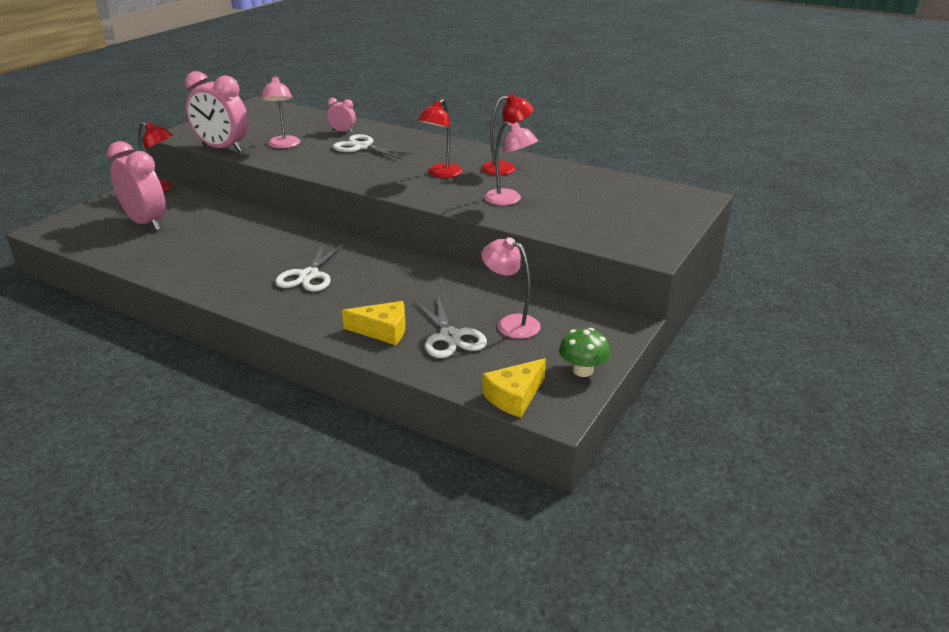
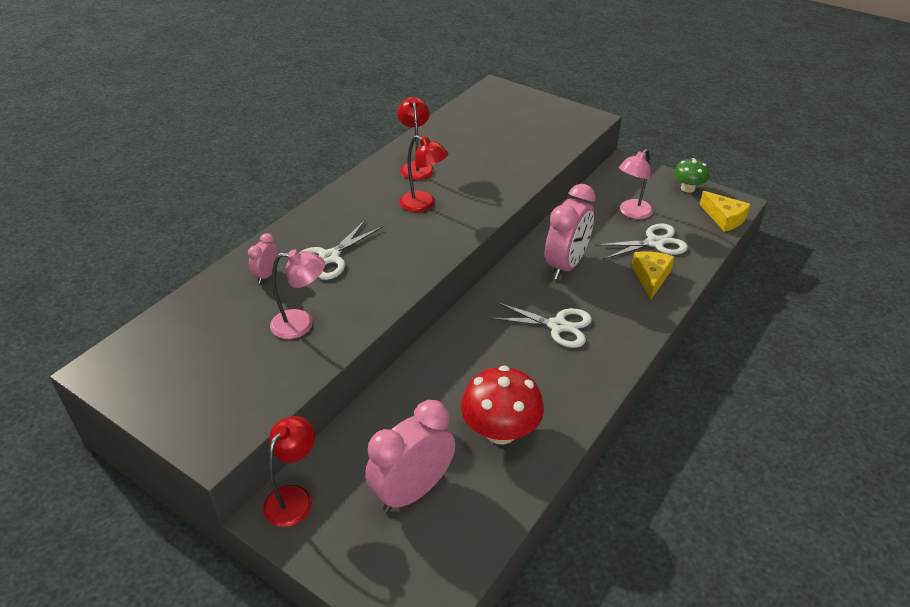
camera: 85 degrees left, 10 degrees up
(188, 252) = (500, 431): none -> red mushroom
(222, 148) = (294, 384): pink clock -> pink clock (566, 265)
(509, 200) = (492, 170): pink lamp -> none

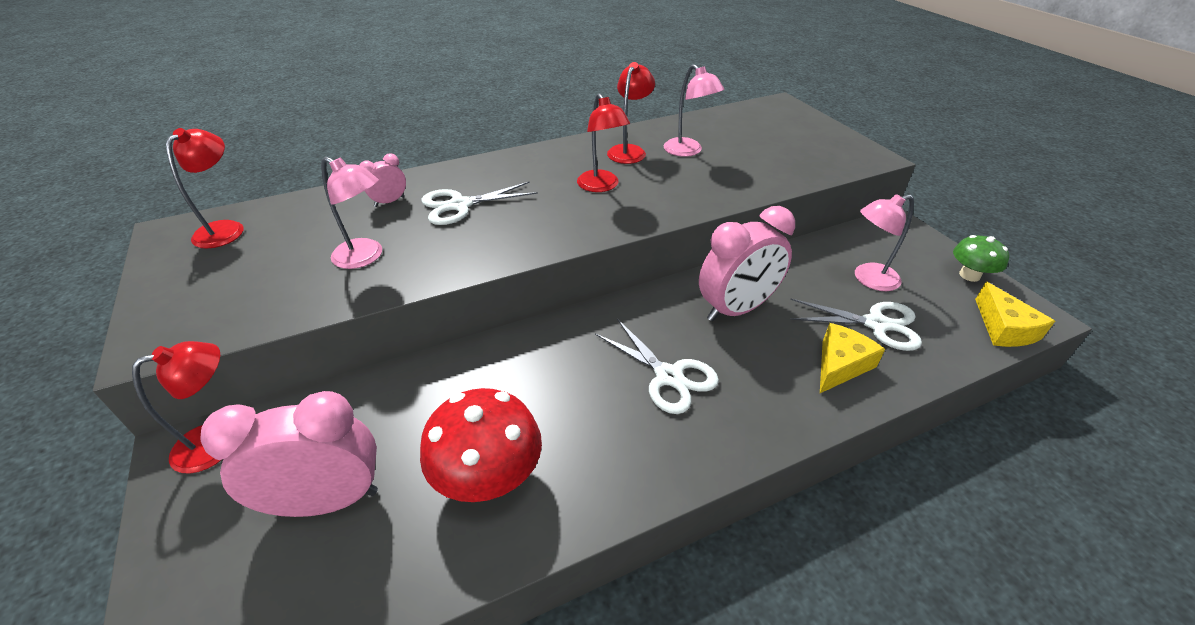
camera: 30 degrees right, 0 degrees up
(149, 347) = (226, 229): none -> red lamp
(461, 153) = (688, 151): none -> pink lamp

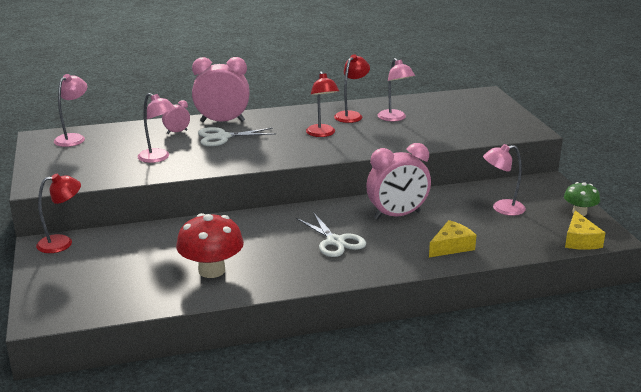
camera: 10 degrees right, 15 degrees down
(226, 229) = (73, 138): red lamp -> pink lamp
(327, 500) = (121, 270): pink clock -> pink clock (222, 121)
(876, 324) = (490, 231): white scissors -> none

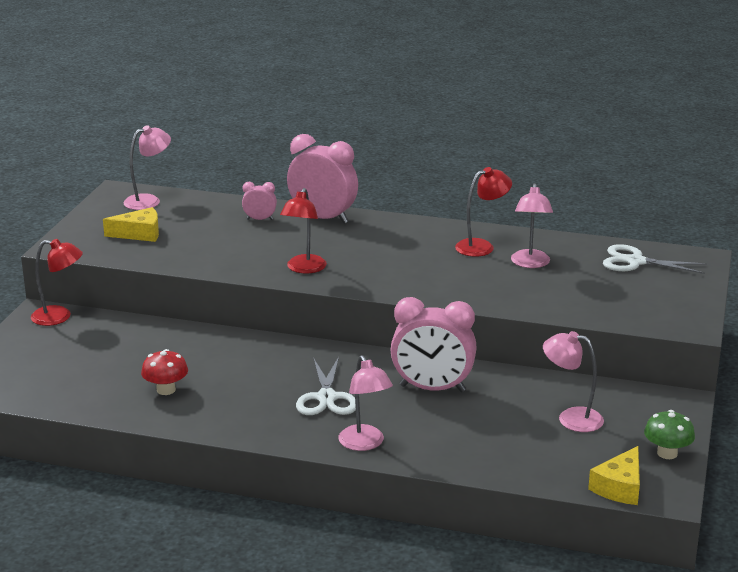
camera: 30 degrees right, 0 degrees up
(158, 158) = (206, 246): pink lamp -> pink lamp (365, 444)
(211, 270) = (166, 390): red mushroom -> red mushroom, size x0.60
(223, 137) = (301, 238): white scissors -> white scissors (635, 261)
(322, 134) = (416, 262): red lamp -> red lamp (304, 269)
(451, 246) = (449, 444): yellow cheese -> yellow cheese (139, 234)

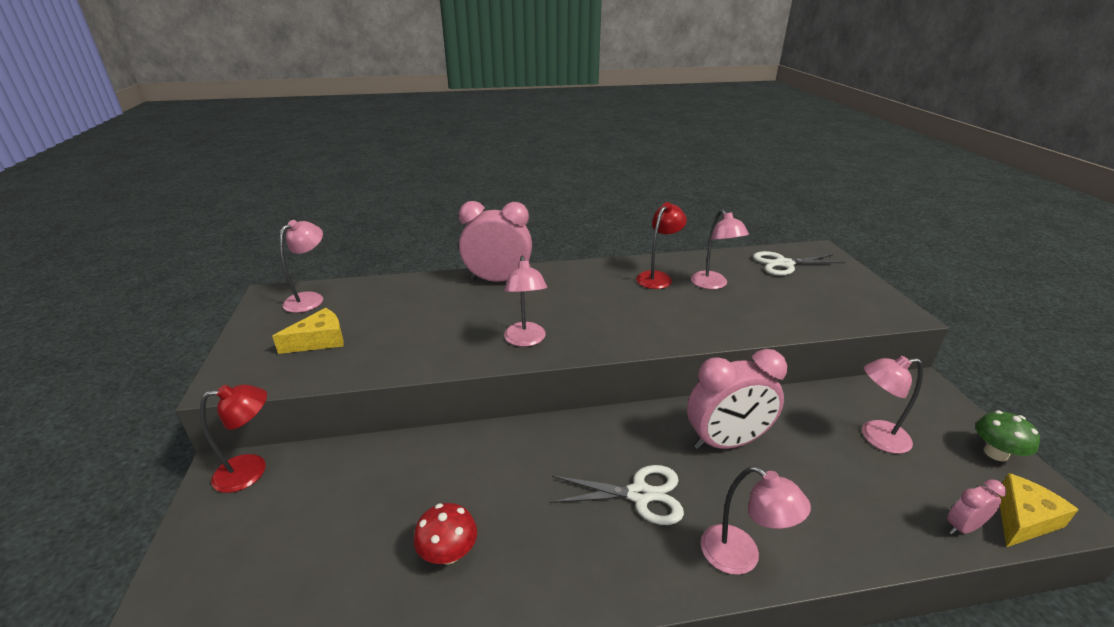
camera: 25 degrees left, 5 degrees up
(260, 219) = (439, 294): pink clock -> pink clock (962, 527)
(304, 269) = (526, 340): red lamp -> pink lamp
(326, 398) = (640, 495): white scissors -> white scissors turned 60 degrees counterclockwise
(619, 487) = (1023, 519): yellow cheese -> yellow cheese turned 135 degrees counterclockwise

